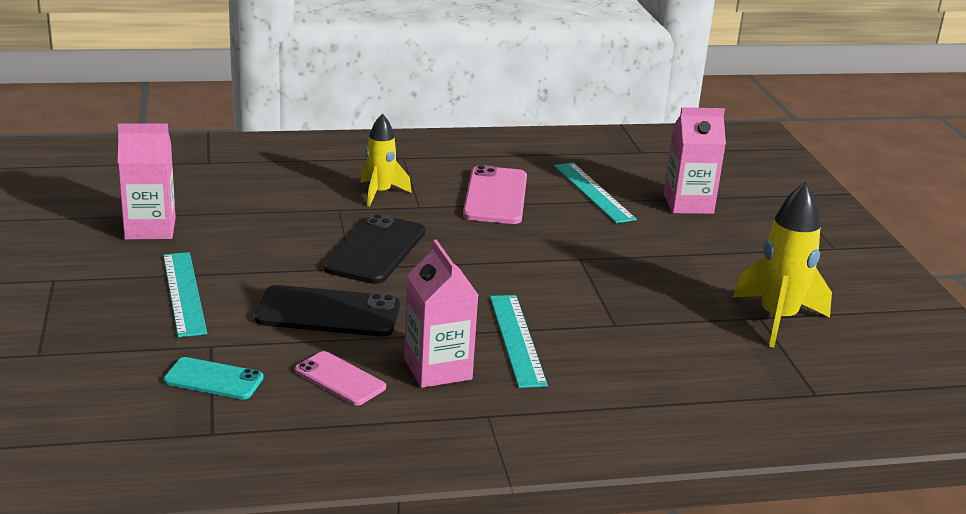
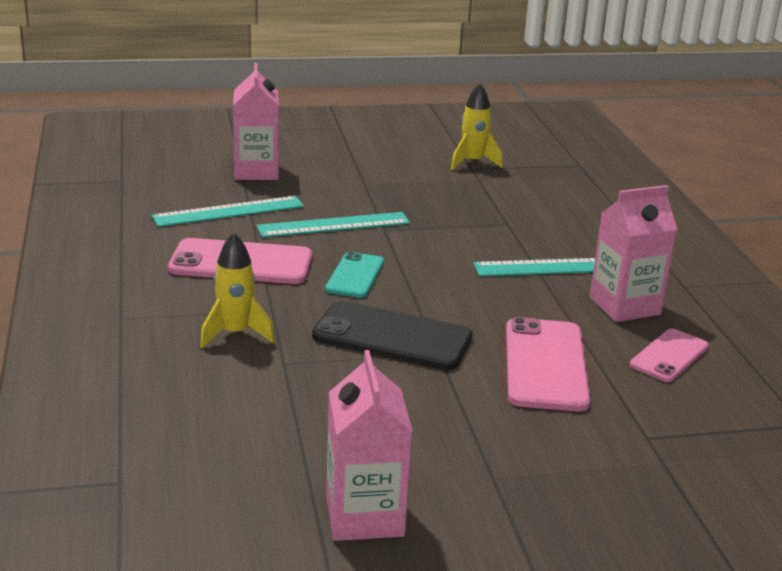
camera: 90 degrees left, 0 degrees up
(184, 293) = (539, 467): turquoise ruler -> turquoise ruler (334, 225)
(213, 379) = (712, 430): turquoise phone -> turquoise phone (355, 276)
(328, 313) = (546, 365): black phone -> pink phone
(778, 319) = (473, 162): yellow rocket -> yellow rocket, size x0.65

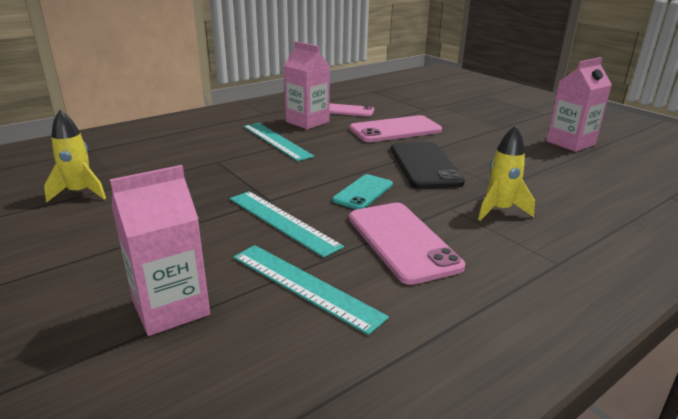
camera: 115 degrees left, 0 degrees up
(355, 276) = (363, 192): turquoise phone -> turquoise phone turned 45 degrees counterclockwise

